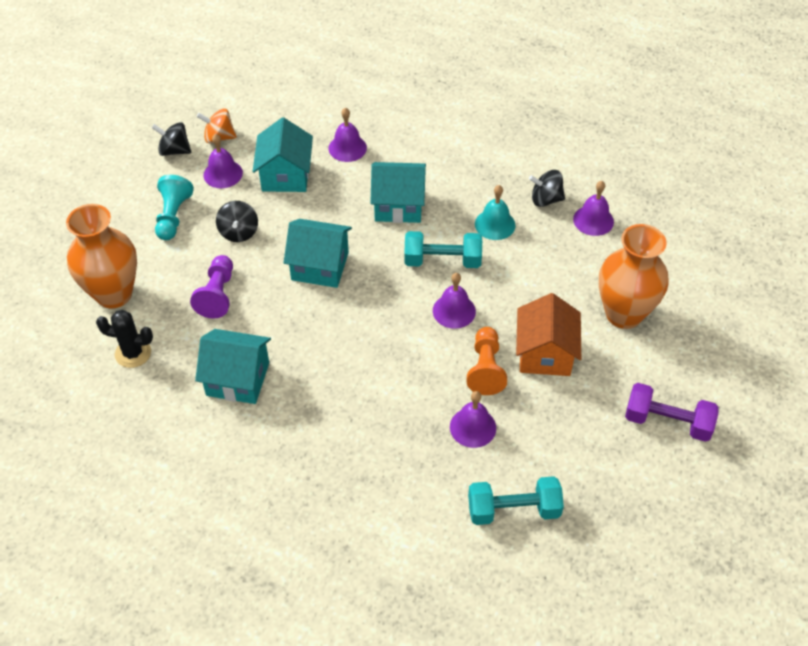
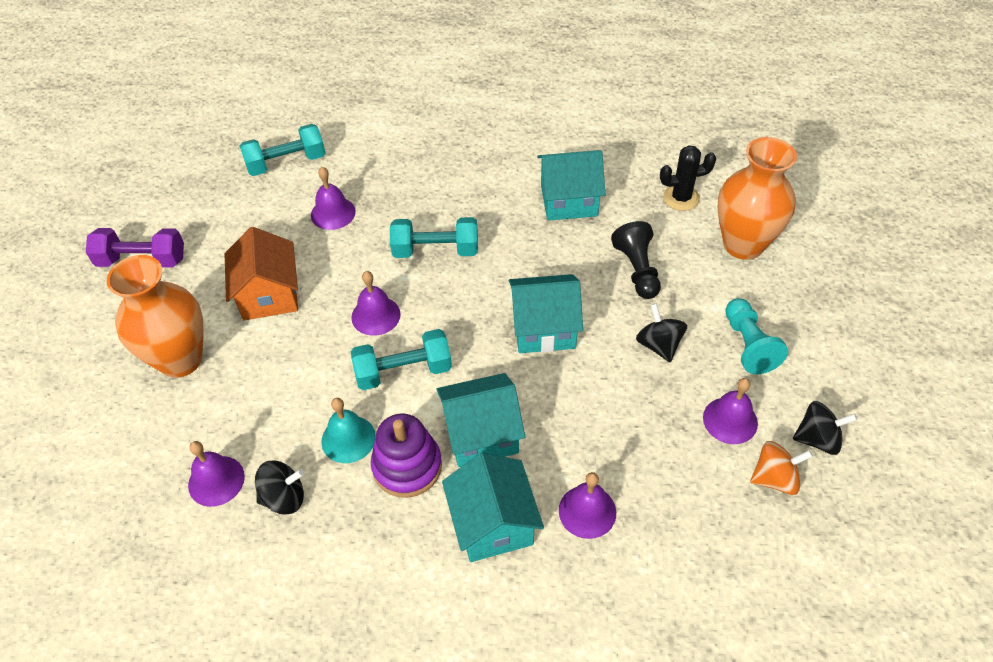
camera: 165 degrees right, 0 degrees up
(217, 294) = (637, 270): purple pawn -> black pawn
(285, 175) = (648, 440): turquoise house -> turquoise house (493, 523)
(384, 358) = (436, 250): none -> turquoise dumbbell
(457, 198) = (407, 466): none -> purple stacking toy
(485, 369) = (330, 265): orange pawn -> none

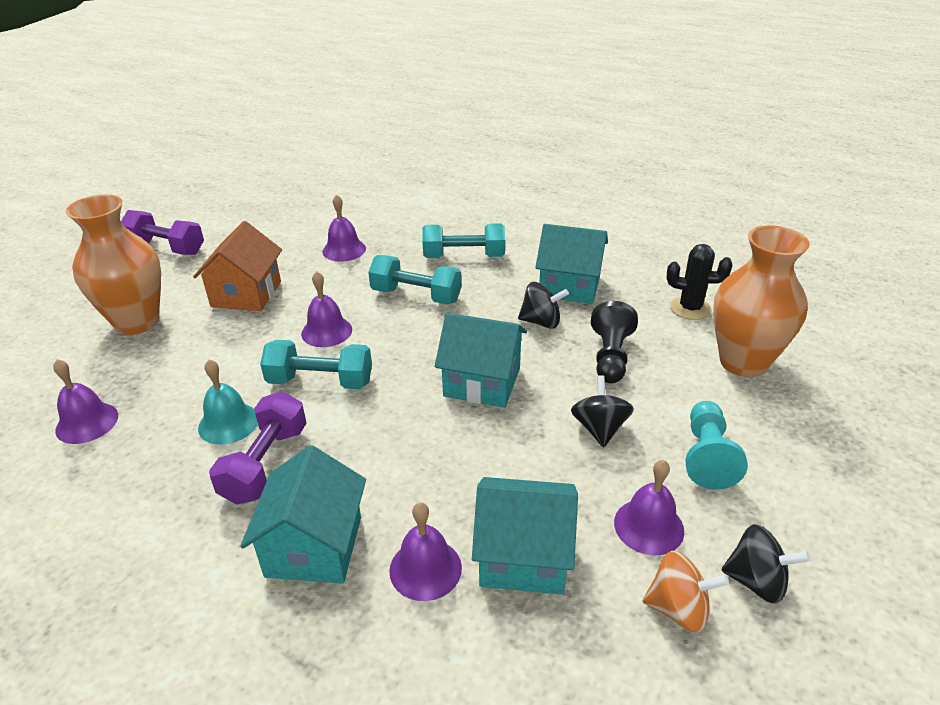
camera: 20 degrees right, 15 degrees down
(284, 497) = (132, 455): black spinning top -> black spinning top (541, 322)
(286, 163) = (331, 209): turquoise dumbbell -> turquoise dumbbell (464, 257)
(407, 466) = (265, 464): purple stacking toy -> purple dumbbell
(481, 434) = (358, 457): turquoise house -> turquoise house (523, 556)

